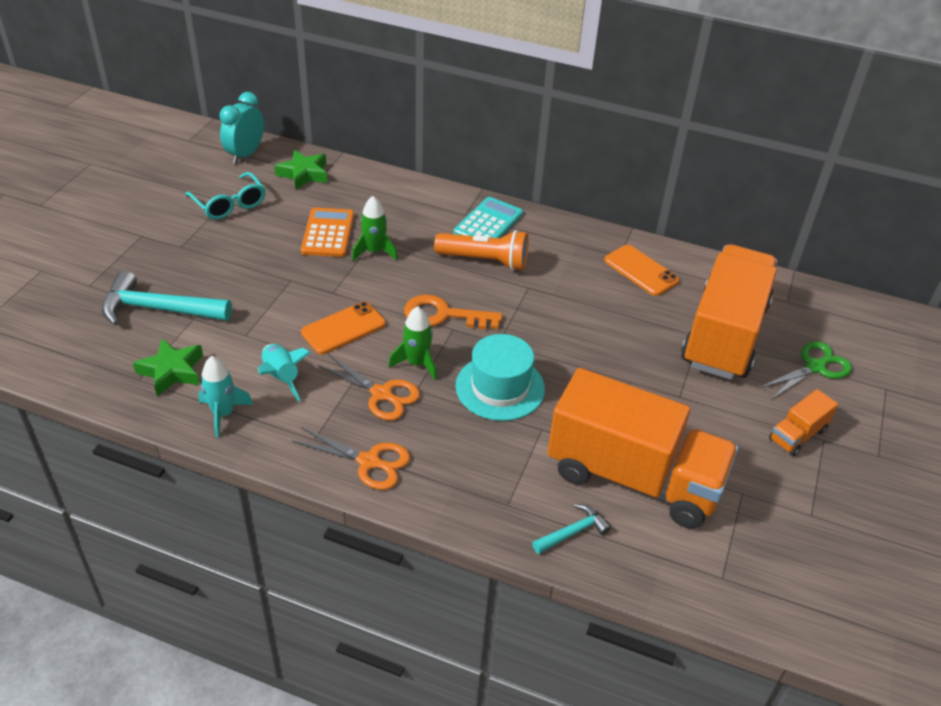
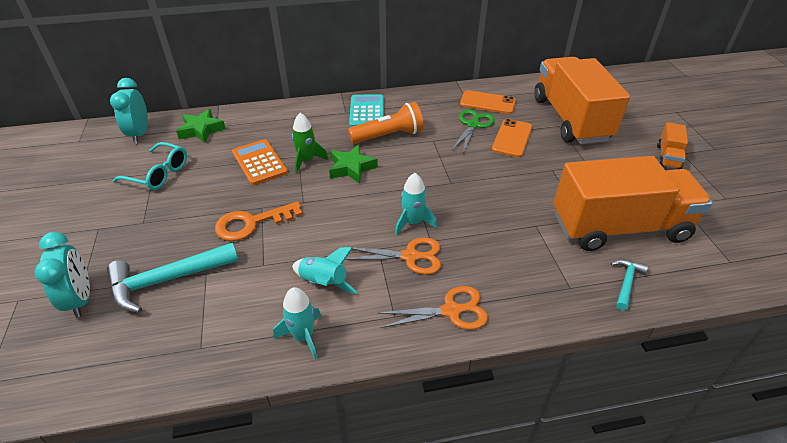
camera: 30 degrees left, 0 degrees up
(84, 292) = (80, 299): none -> turquoise clock
(172, 371) = (225, 325): green star -> green star (351, 168)
(343, 328) = (336, 223): orange phone -> orange phone (512, 138)
(417, 363) = (413, 222): green rocket -> turquoise rocket
(444, 315) = (398, 182): orange key -> orange key (252, 223)
(500, 387) = (482, 211): turquoise hat -> none
(815, 367) = (633, 116): green scissors -> green scissors (473, 125)

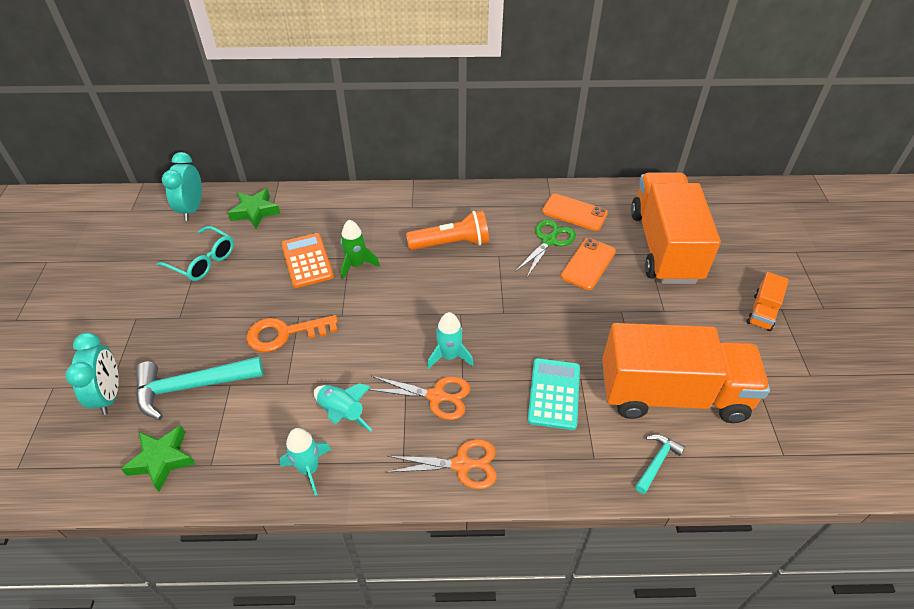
camera: 10 degrees right, 5 degrees up
(351, 168) = (401, 280): green star -> green star (162, 460)
(367, 112) = (435, 209): turquoise calculator -> turquoise calculator (554, 394)

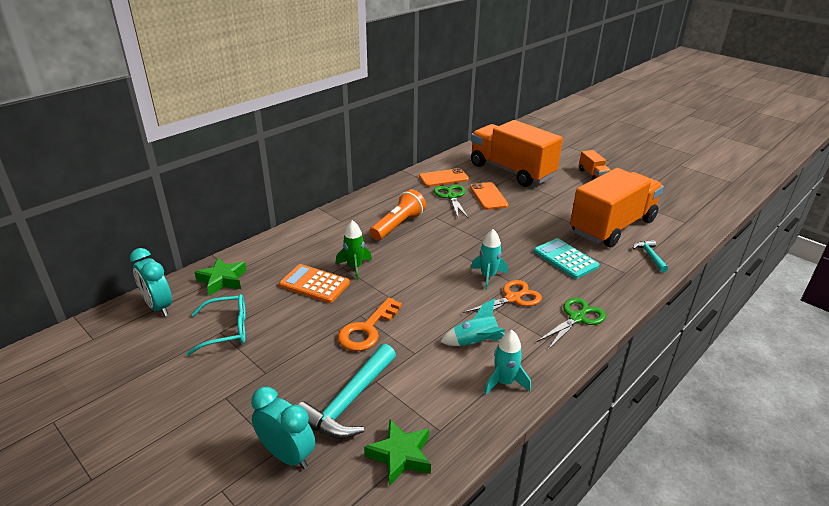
camera: 45 degrees left, 15 degrees down
(461, 465) = (577, 318): orange scissors -> green scissors

